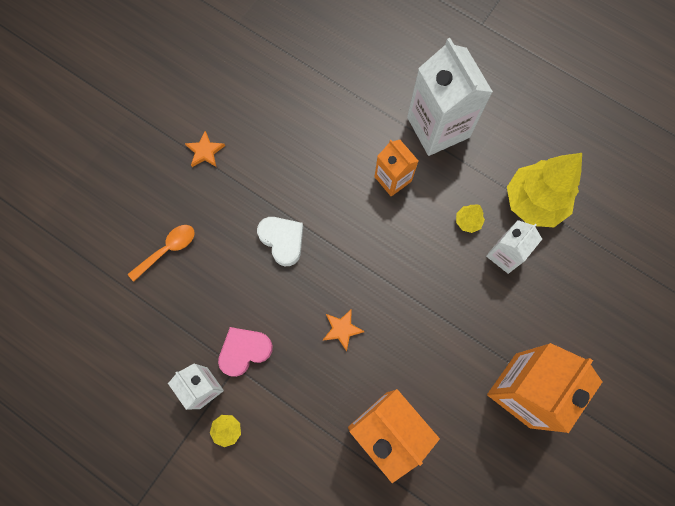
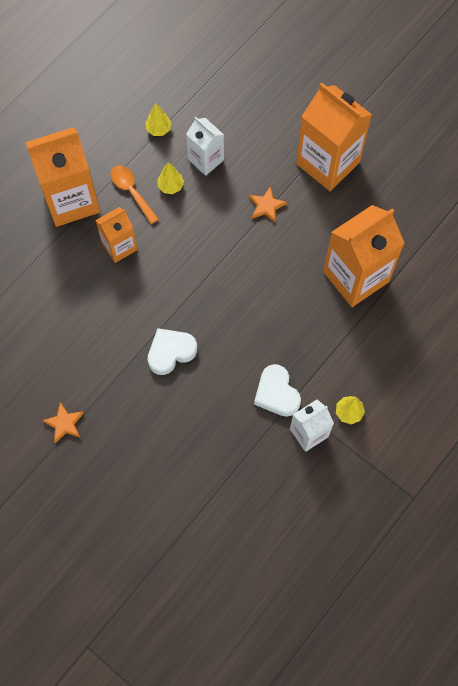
camera: 85 degrees left, 5 degrees down
(167, 250) = (168, 464): orange spoon -> orange spoon (131, 191)
(244, 351) = (276, 393): pink heart -> white heart
(342, 329) = (263, 305): orange star -> orange star (266, 206)
(438, 127) = (71, 200): white carton -> orange carton
(534, 202) = (158, 129): yellow tree -> yellow tree, size x0.42

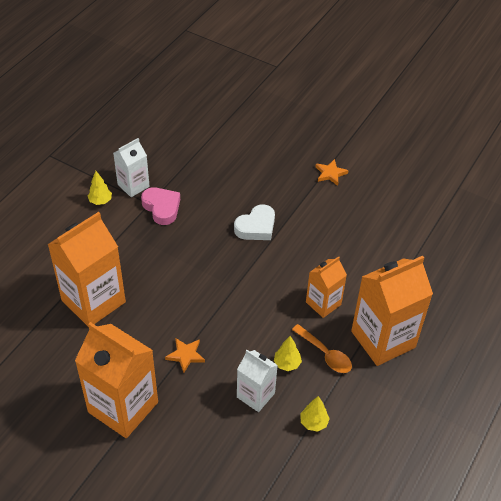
camera: 170 degrees right, 20 degrees down
(276, 393) = (162, 208): white heart -> pink heart

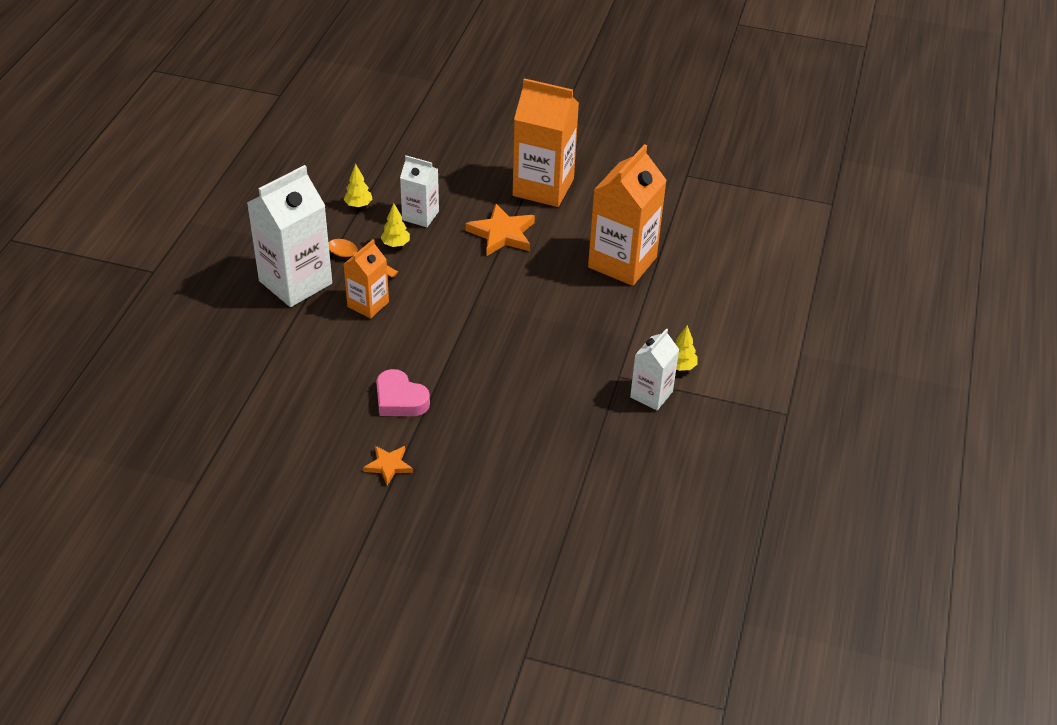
camera: 165 degrees right, 5 degrees down
(162, 208) = (600, 373): pink heart -> pink heart (400, 399)
(185, 355) = (502, 234): orange star -> orange star, size x1.69
(256, 227) = (471, 373): white heart -> none
(383, 339) = (295, 282): orange carton -> white carton

